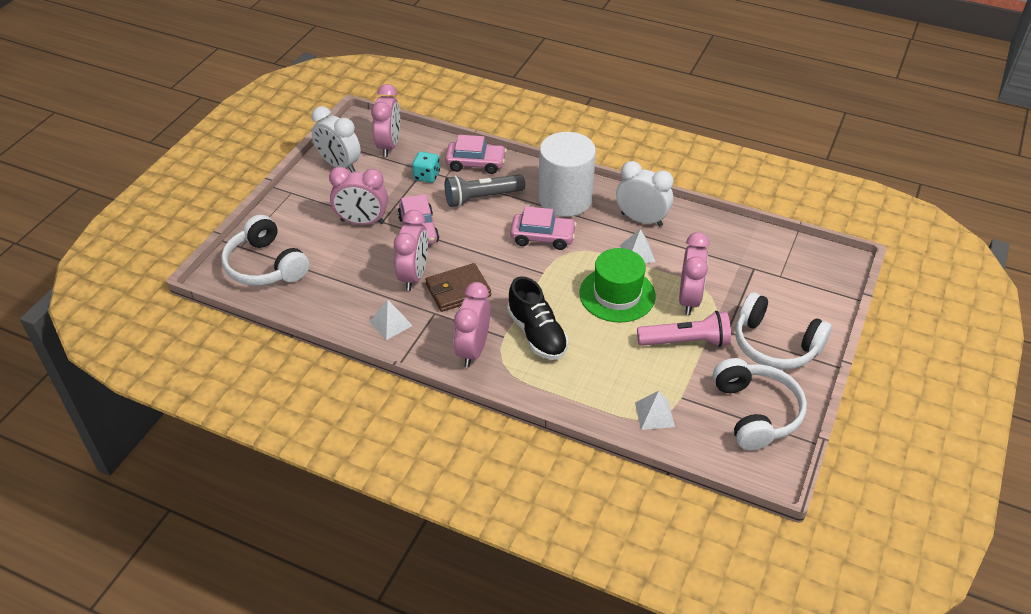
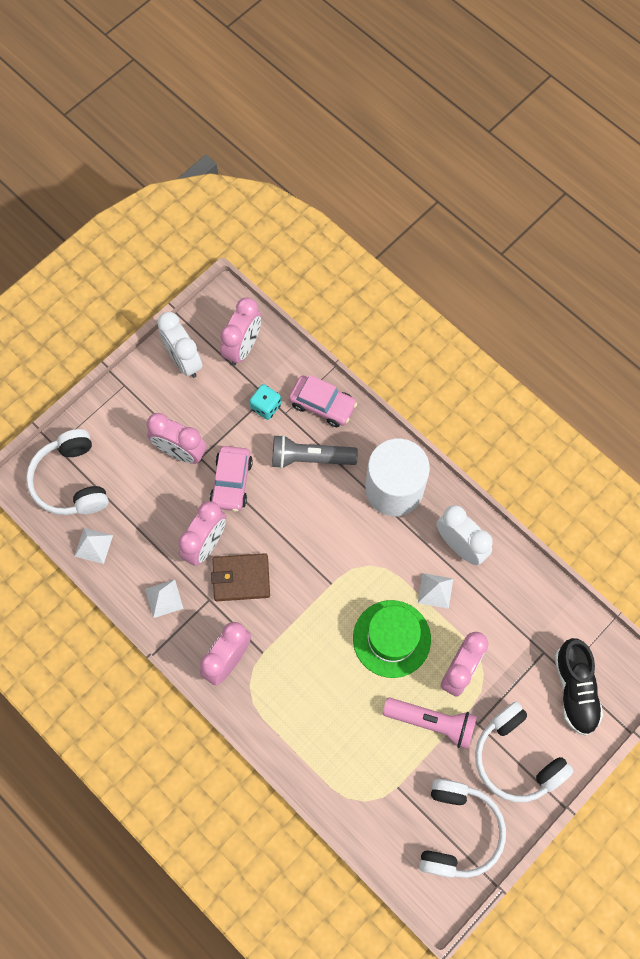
camera: 20 degrees right, 25 degrees up
(537, 334) = (295, 661): black shoe -> black shoe (575, 689)
(542, 237) = (350, 535): pink car -> none
(654, 414) = (363, 798): white pyramid -> white pyramid (93, 545)

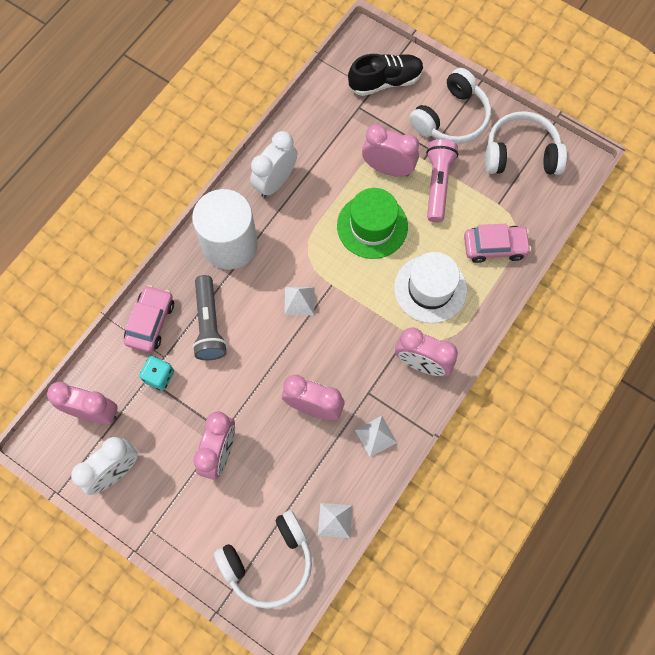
camera: 100 degrees left, 0 degrees up
(231, 482) = (245, 395): pink car -> pink car (494, 247)
(241, 578) = (342, 366): brown wallet -> none
(308, 686) = (430, 289): none -> white hat
(435, 590) = (321, 196): white pyramid -> white pyramid (299, 300)

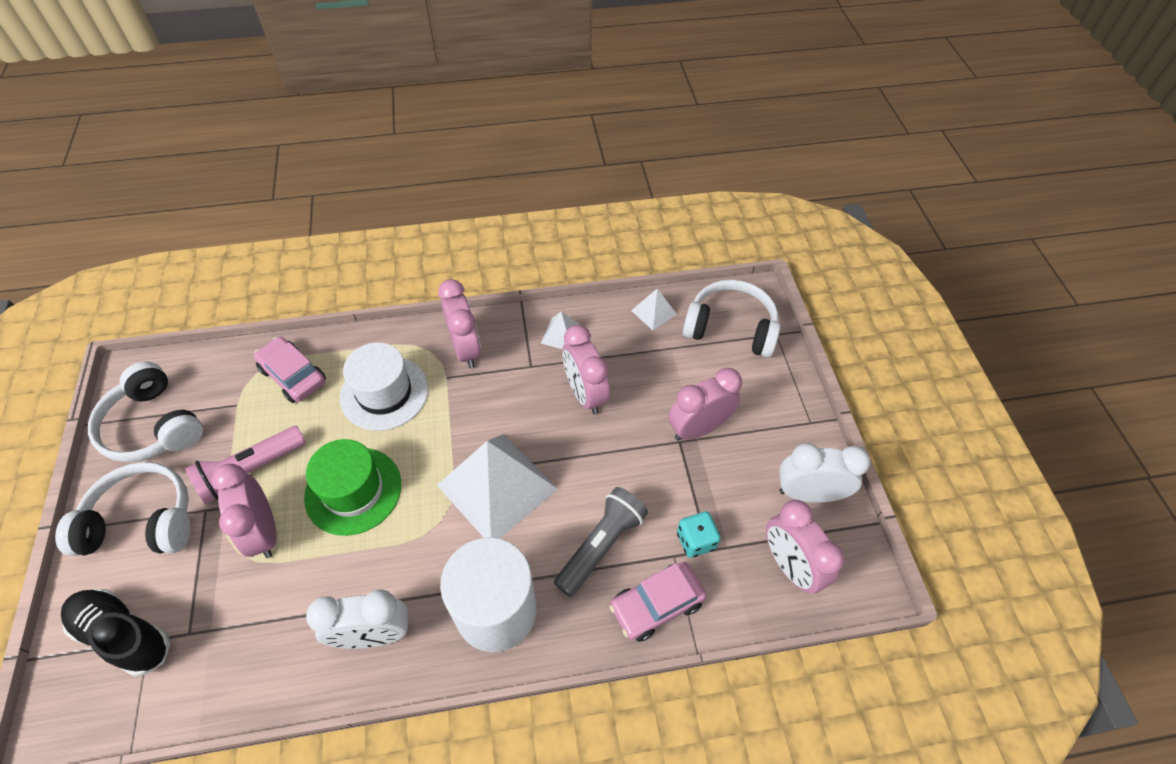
camera: 135 degrees left, 15 degrees down
(299, 300) = (497, 487): white pyramid -> white pyramid, size x2.25

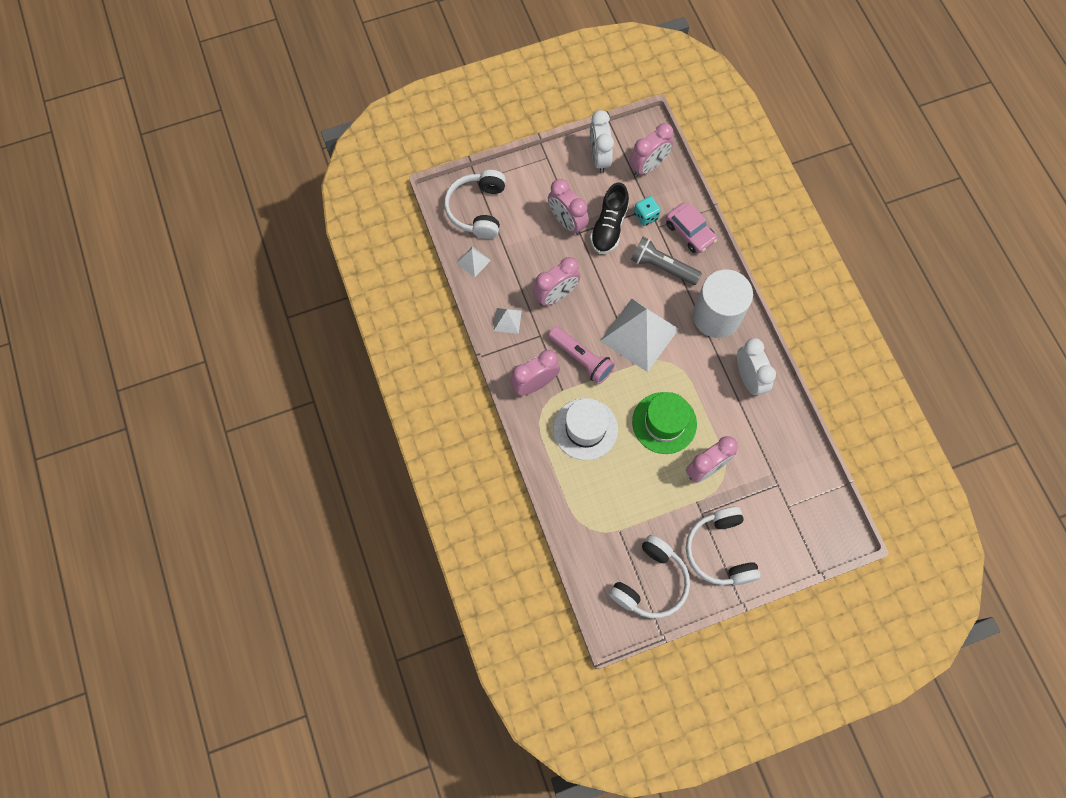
camera: 100 degrees left, 15 degrees up
(124, 635) = (789, 522): black shoe -> black shoe (609, 227)
(251, 470) = (667, 496): pink flashlight -> pink flashlight (581, 359)
(293, 375) = (585, 500): pink car -> none

